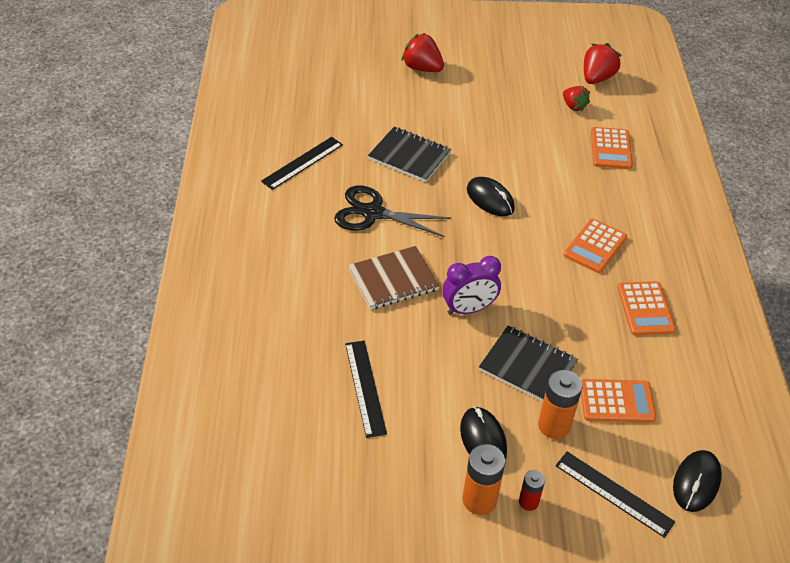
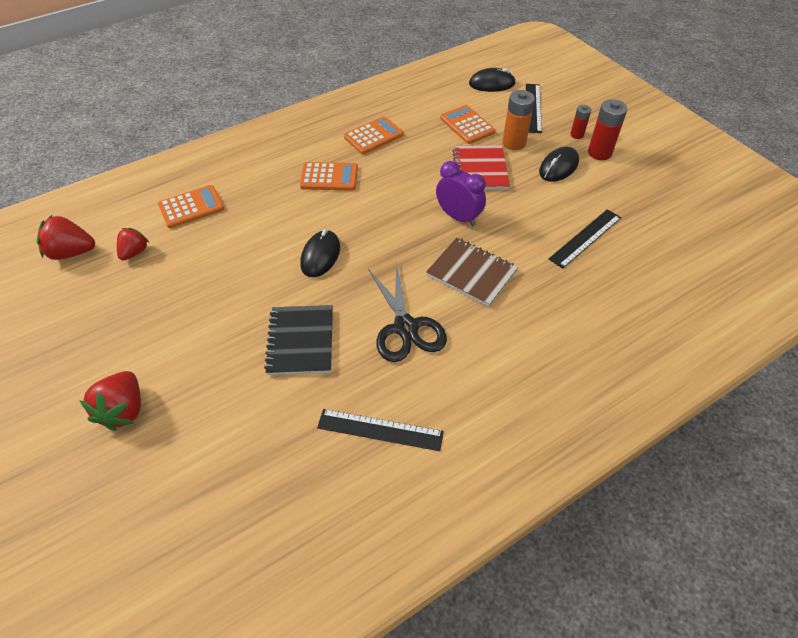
camera: 120 degrees left, 5 degrees up
(479, 500) = (599, 153): orange battery -> red battery
(528, 366) = (480, 169): black notebook -> red notebook

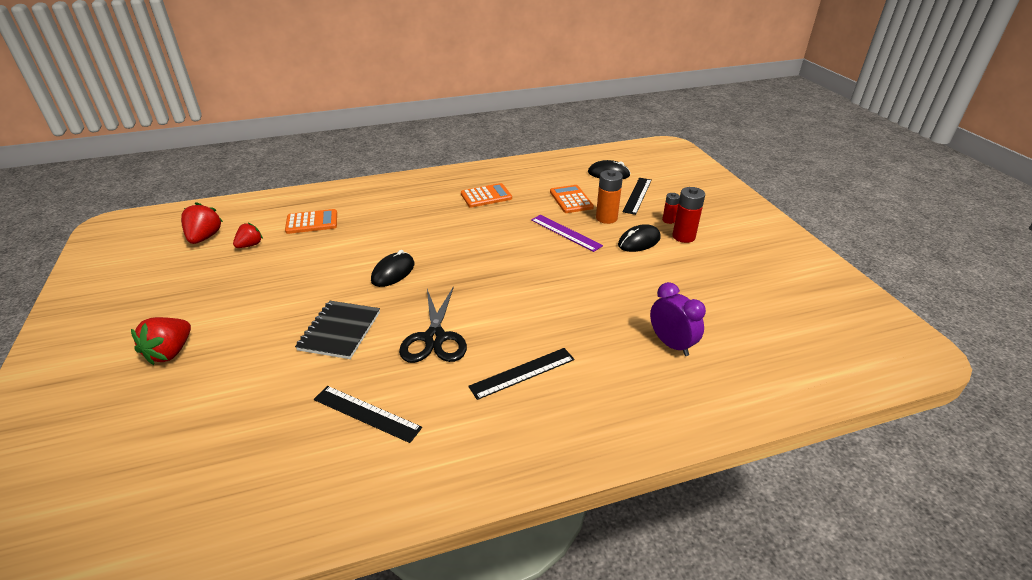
camera: 15 degrees right, 15 degrees down
(72, 252) = (205, 237): red strawberry -> red strawberry turned 75 degrees clockwise
(329, 177) = (433, 219): orange calculator -> none
(458, 217) = (527, 264): purple clock -> purple clock (671, 344)
(471, 273) = (516, 308): brown notebook -> none
(480, 169) = (565, 232): red notebook -> purple ruler
(585, 238) = (637, 299): black ruler -> black ruler (522, 373)

